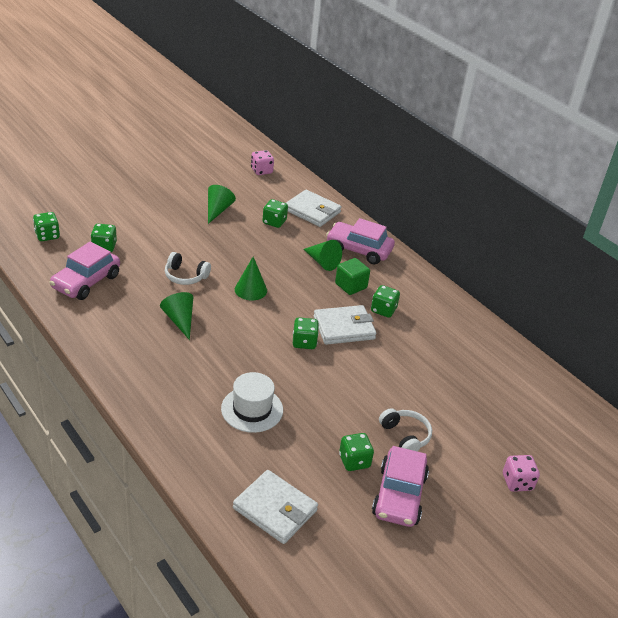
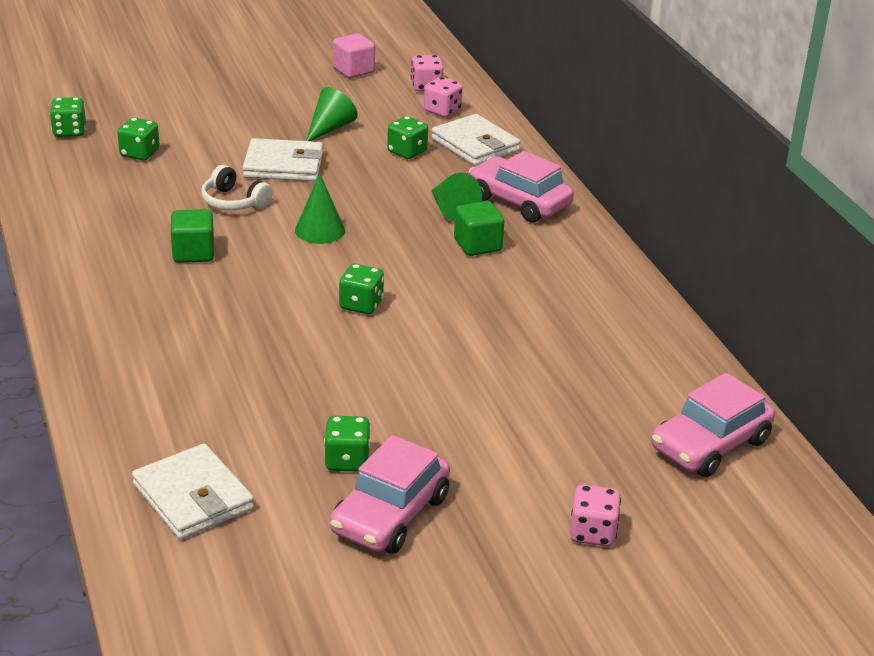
camera: 20 degrees right, 5 degrees down
(86, 282) = (90, 191): pink car -> pink car (710, 445)
(180, 320) = (193, 253): green cone -> green cube
(210, 164) = (353, 70): none -> pink cube
(252, 409) = (233, 373): white hat -> none
(280, 188) = (442, 111): none -> pink dice
(344, 328) = (434, 295): white wallet -> white wallet (283, 165)
(383, 310) = (511, 282): green dice -> none
(405, 436) = (446, 444): white headphones -> none

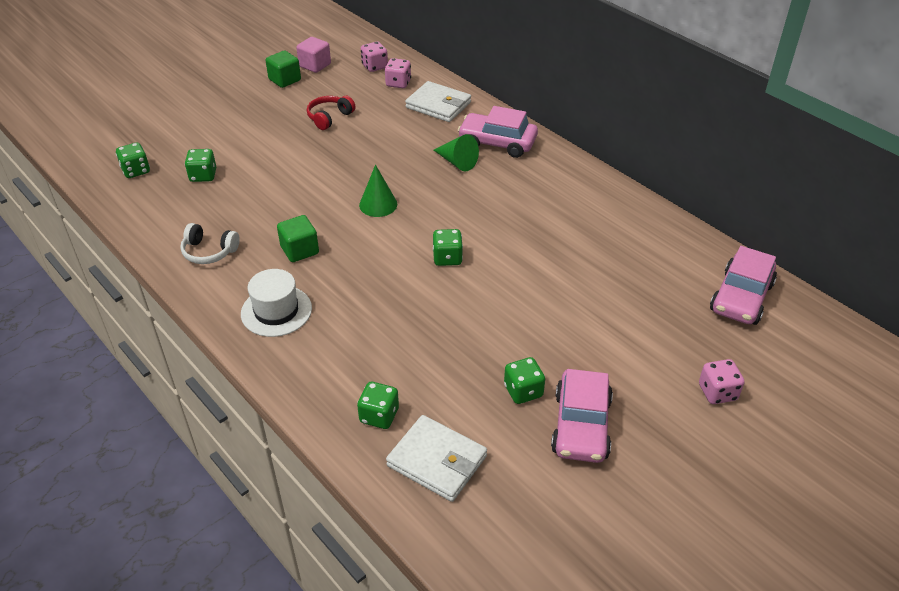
camera: 20 degrees left, 10 degrees up
(123, 305) = (276, 311): none -> white hat
(234, 202) = (301, 198): white headphones -> white headphones (209, 252)
(283, 165) = (317, 157): white wallet -> none
(330, 128) = (329, 117): green cone -> red headphones
(407, 152) = (396, 123): green dice -> green dice (379, 416)
(477, 245) = (493, 186): green cube -> green cube (285, 80)

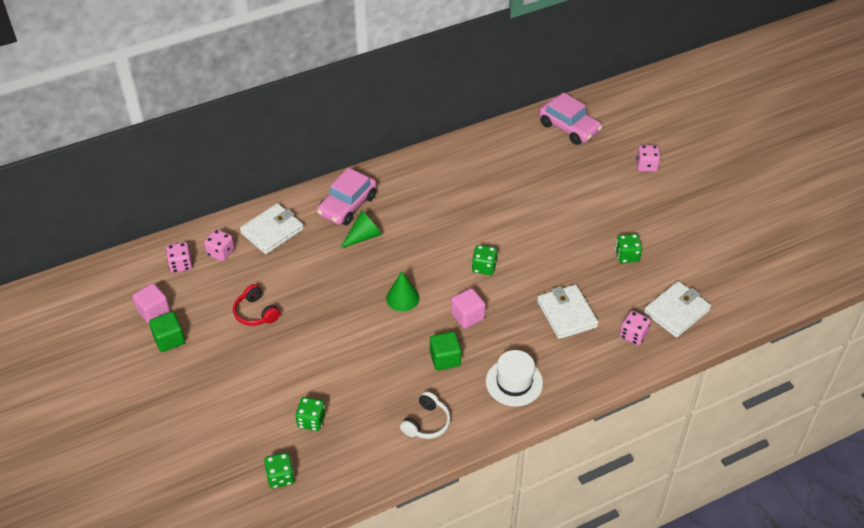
camera: 75 degrees left, 5 degrees up
(366, 257) = (467, 316): none -> pink cube
(379, 416) = (633, 335): green dice -> pink dice
(396, 343) = (566, 314): none -> white wallet
(581, 425) = (661, 235): pink car -> none

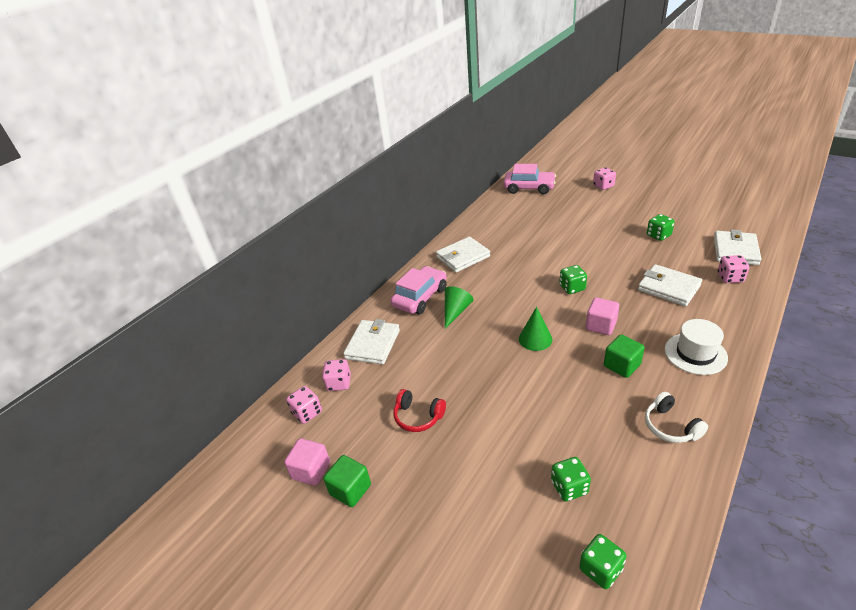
camera: 25 degrees left, 10 degrees down
(347, 205) = (420, 297): pink car -> pink car turned 150 degrees counterclockwise
(422, 181) = (463, 257): none -> white wallet
(426, 423) = (670, 426): white headphones -> white headphones turned 150 degrees clockwise

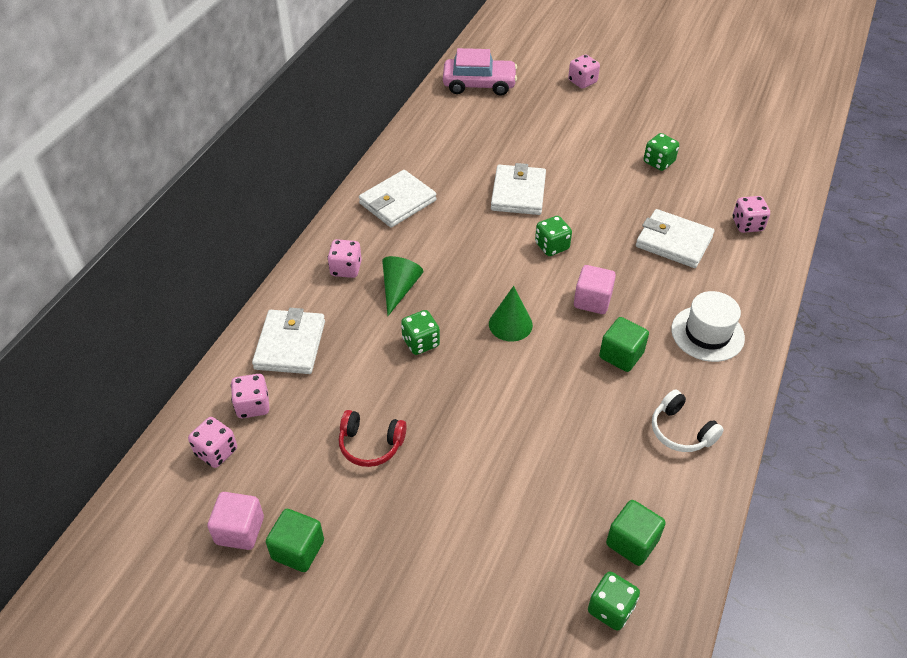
camera: 15 degrees left, 10 degrees up
(420, 297) = (346, 269): pink car -> pink dice
(569, 487) = (569, 518): green dice -> green dice (421, 342)
(623, 513) = (632, 542): none -> green cube
(735, 250) = (753, 184): white wallet -> white wallet (518, 193)

